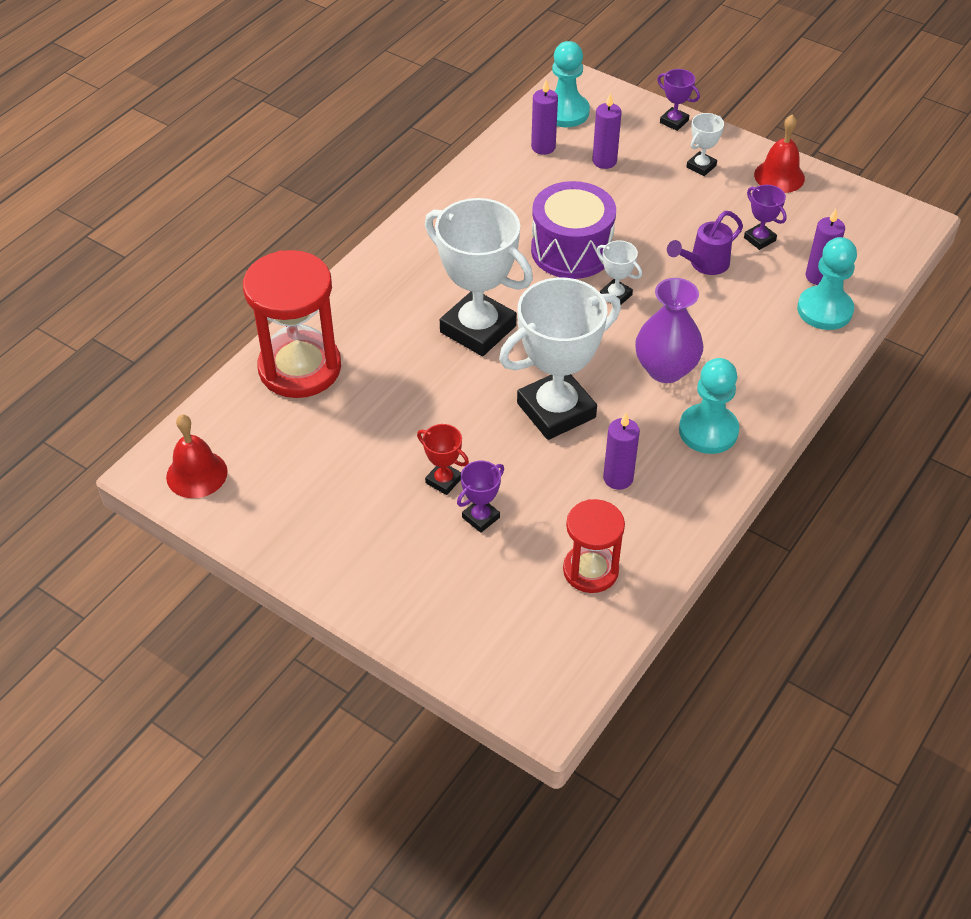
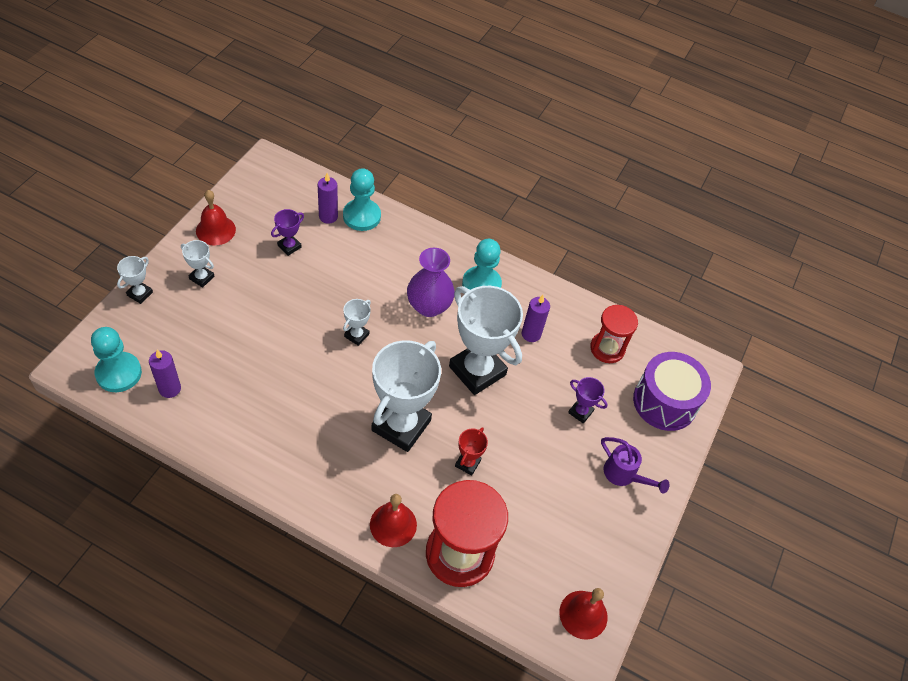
camera: 105 degrees left, 5 degrees up
(348, 314) = (393, 524): none -> red bell
(443, 480) = (554, 437): red trophy -> red trophy (467, 463)
(571, 250) = (306, 365): purple drum -> purple drum (664, 402)
(604, 161) = (192, 343): purple candle -> none
(674, 121) = (140, 294): purple trophy -> white trophy
(704, 264) = (319, 280): purple watering can -> purple watering can (624, 475)

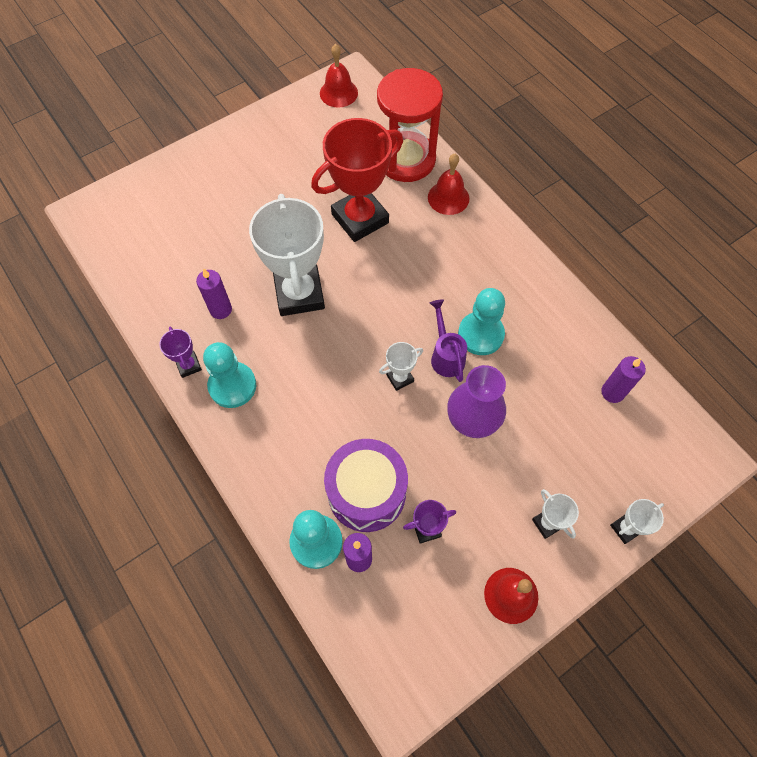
camera: 145 degrees left, 10 degrees up
(118, 373) = (663, 430): turquoise pawn -> turquoise pawn (480, 334)
(401, 425) = (401, 271): white trophy -> none
(429, 306) = (305, 382): purple vase -> purple vase (472, 419)
(467, 463) = (360, 218): red trophy -> red trophy, size x2.27
(580, 412) = (231, 221): purple trophy -> purple trophy (188, 365)
(607, 348) = (158, 266): red hourglass -> none
(624, 475) = (235, 161): purple watering can -> purple watering can (446, 355)
(664, 402) = (149, 201): purple drum -> purple drum (366, 493)

